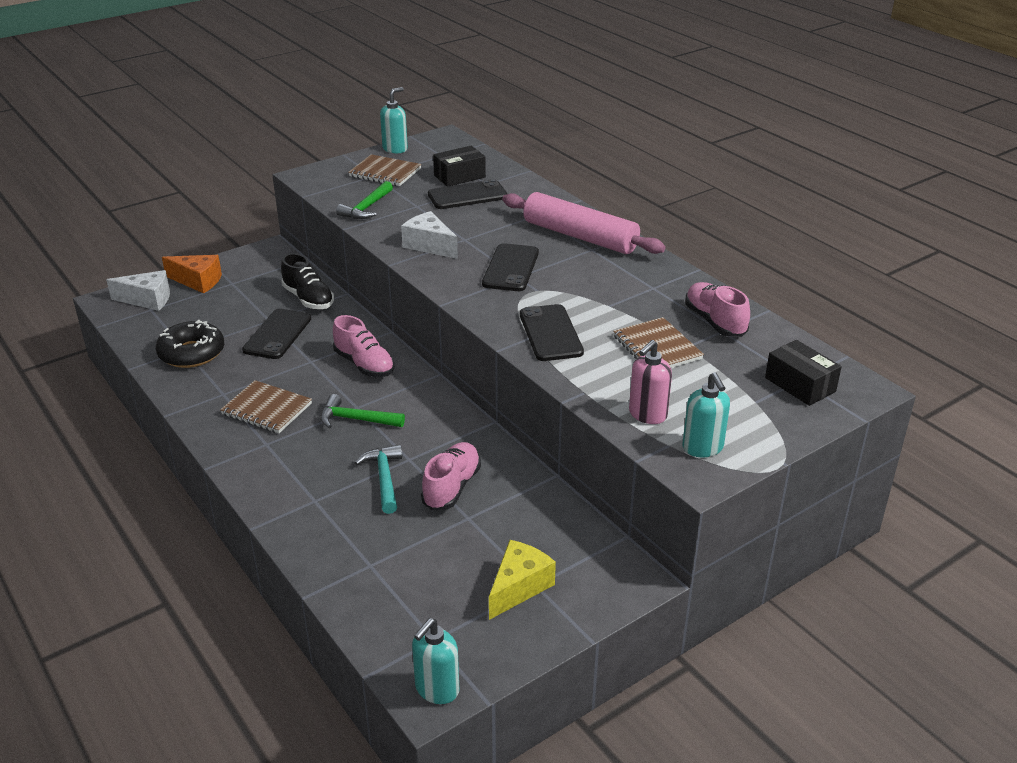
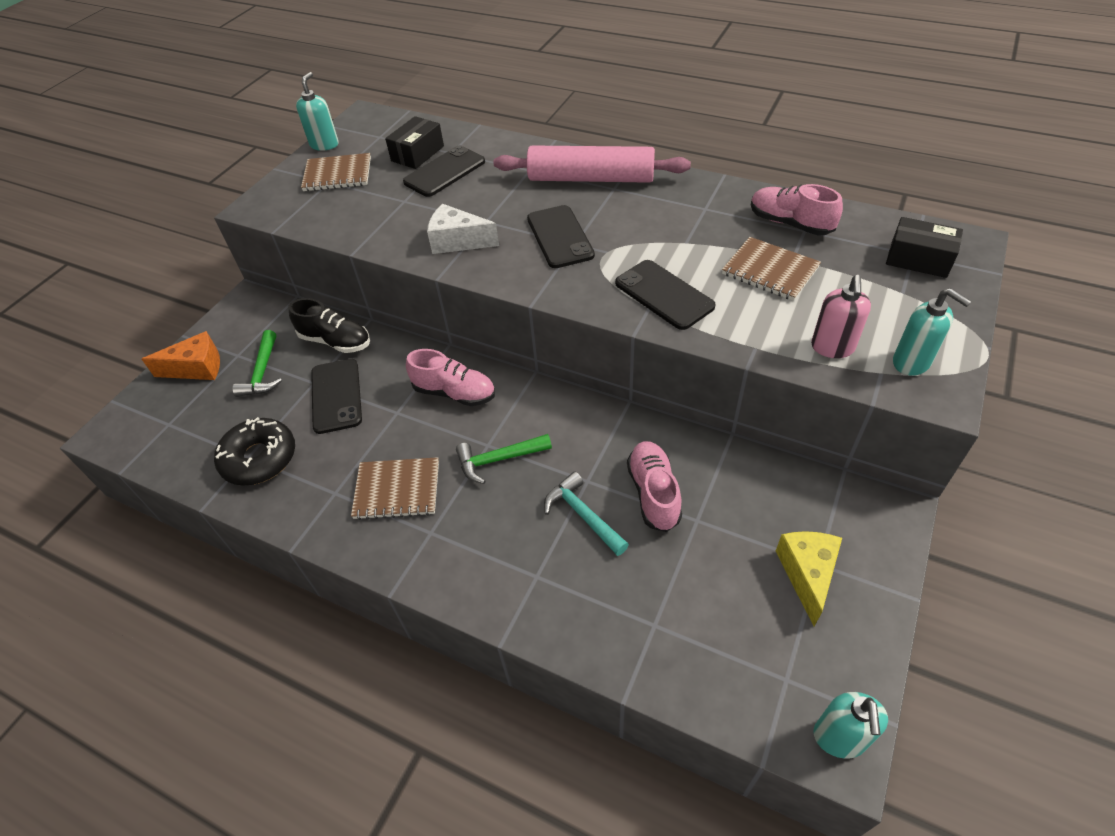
camera: 25 degrees left, 15 degrees up
(147, 300) = (155, 414): white cheese -> none
(366, 208) = (354, 222): green hammer -> green hammer (262, 372)

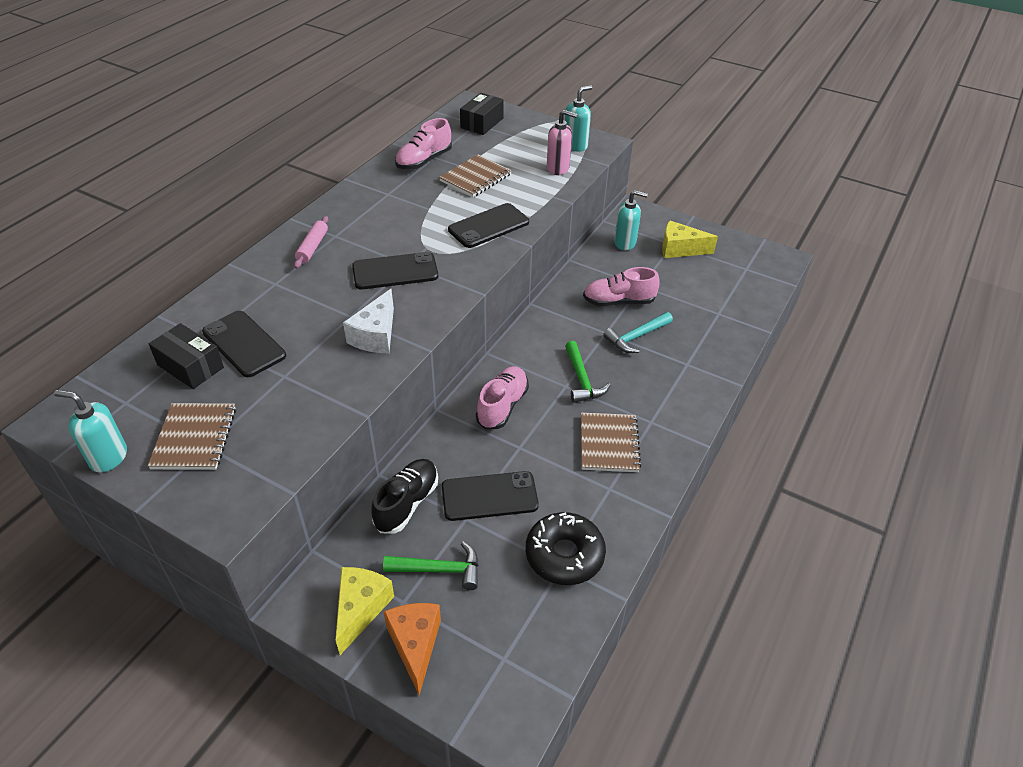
camera: 90 degrees left, 5 degrees down
(237, 332) = (361, 609): none -> yellow cheese
(590, 178) = (312, 247): pink rolling pin -> pink rolling pin, size x0.45
(839, 738) = (775, 257): turquoise soap dispenser -> turquoise soap dispenser (625, 243)

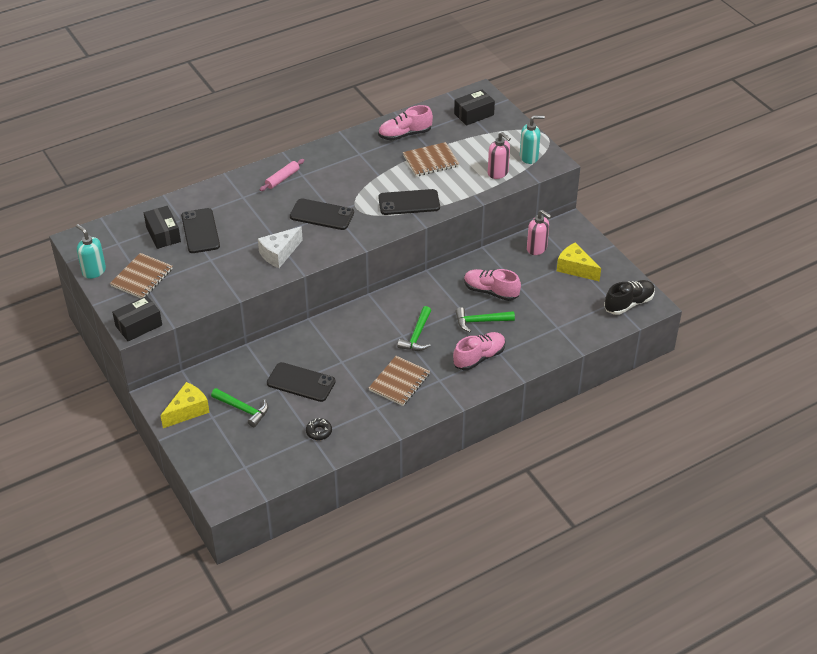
camera: 30 degrees right, 0 degrees up
(234, 513) = (138, 325): none -> black box
(407, 503) = (250, 367): black shoe -> black shoe (628, 304)
(415, 645) = (204, 440): orange cheese -> none
(502, 406) = (351, 332): pink shoe -> pink shoe (479, 357)
(564, 555) = (319, 432): black donut -> black donut, size x0.50
(625, 243) = (537, 249): turquoise soap dispenser -> pink soap dispenser
(636, 337) = (480, 321): turquoise hammer -> green hammer

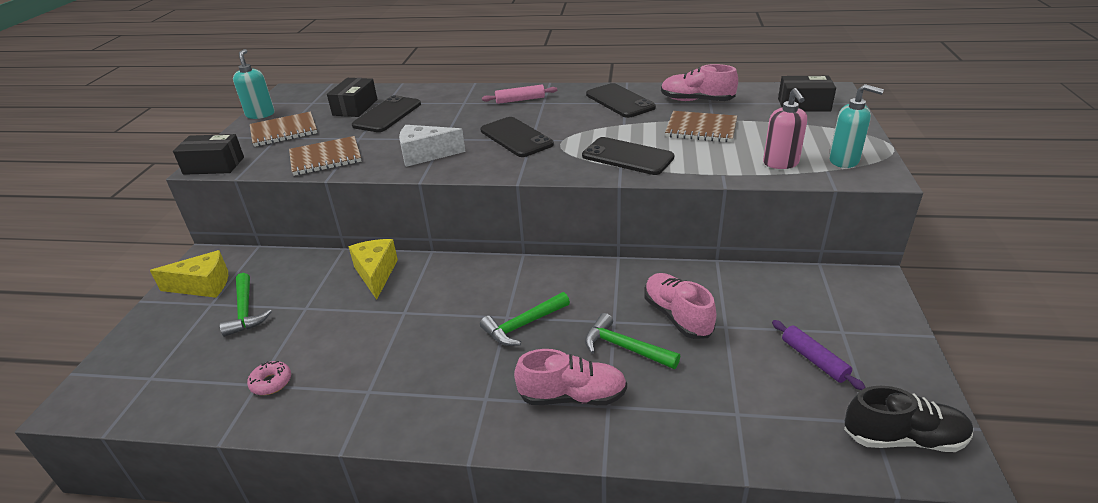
camera: 40 degrees right, 10 degrees down
(301, 382) = (335, 313): black phone -> black phone (620, 101)
(319, 432) = (271, 382): black donut -> pink donut
(399, 382) = (434, 373): brown notebook -> brown notebook (325, 158)
(537, 249) = (795, 291): pink soap dispenser -> none
(571, 284) = (814, 360): none -> purple rolling pin
(575, 268) = (839, 341): yellow cheese -> yellow cheese (376, 274)

